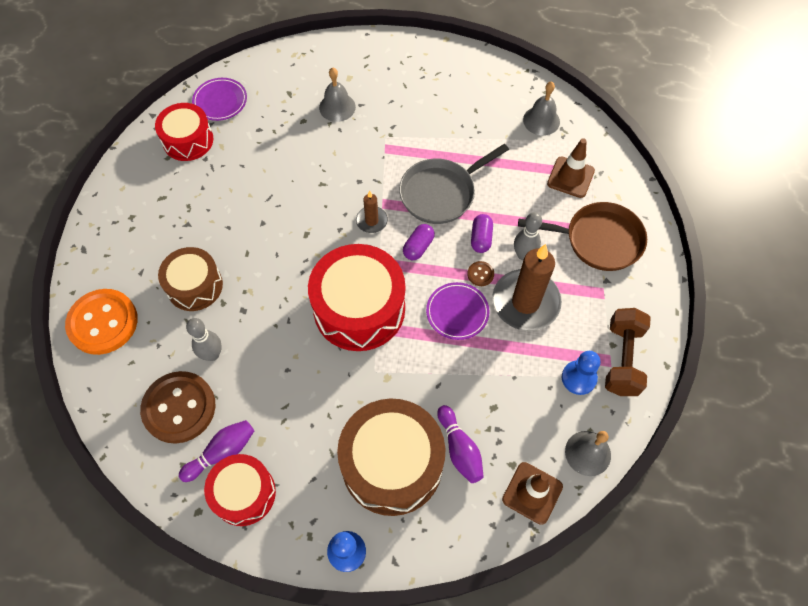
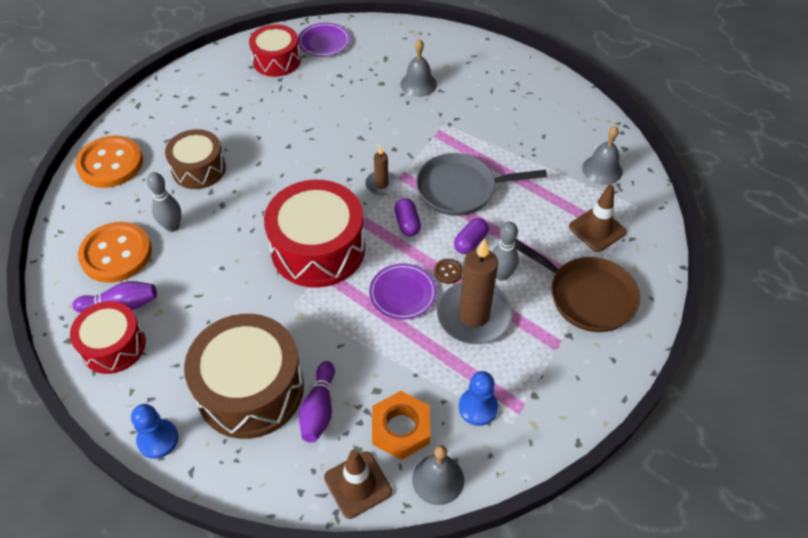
camera: 30 degrees right, 10 degrees down
(179, 408) = (116, 254): brown button -> orange button
(418, 247) = (407, 223): purple capsule -> purple capsule turned 75 degrees counterclockwise
(533, 428) = (401, 428): none -> orange nut
(622, 359) = (535, 413): brown dumbbell -> none

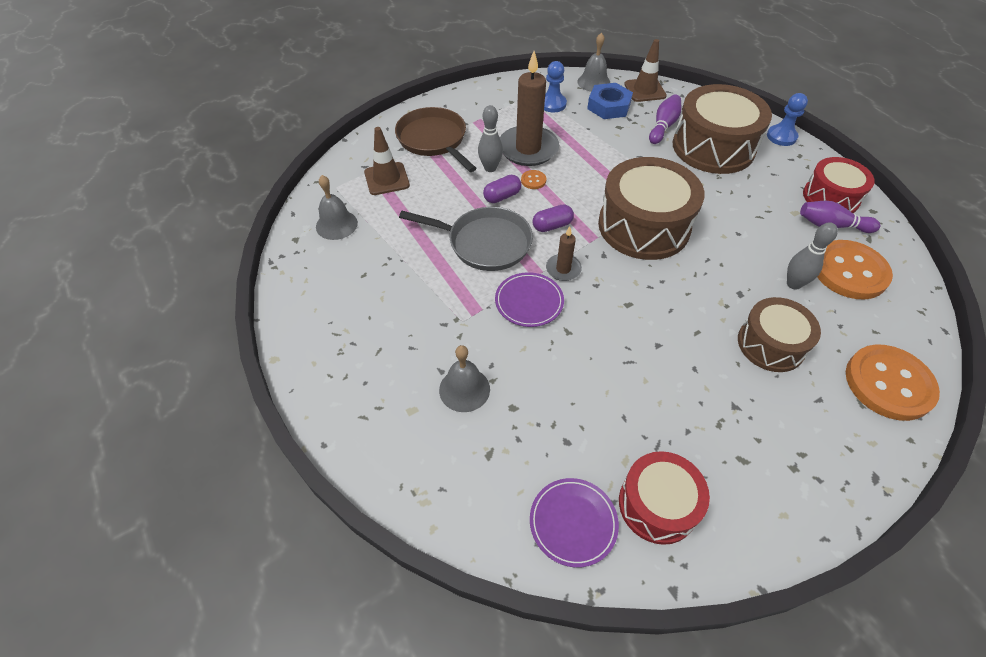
camera: 160 degrees left, 0 degrees up
(318, 248) = (643, 226): red drum -> brown drum
(401, 428) = (609, 106): orange nut -> blue nut
(403, 293) = (578, 175): purple plate -> purple plate (529, 301)
(407, 223) = (552, 226): purple capsule -> purple capsule turned 60 degrees clockwise
(448, 272) = (533, 180): brown button -> orange button

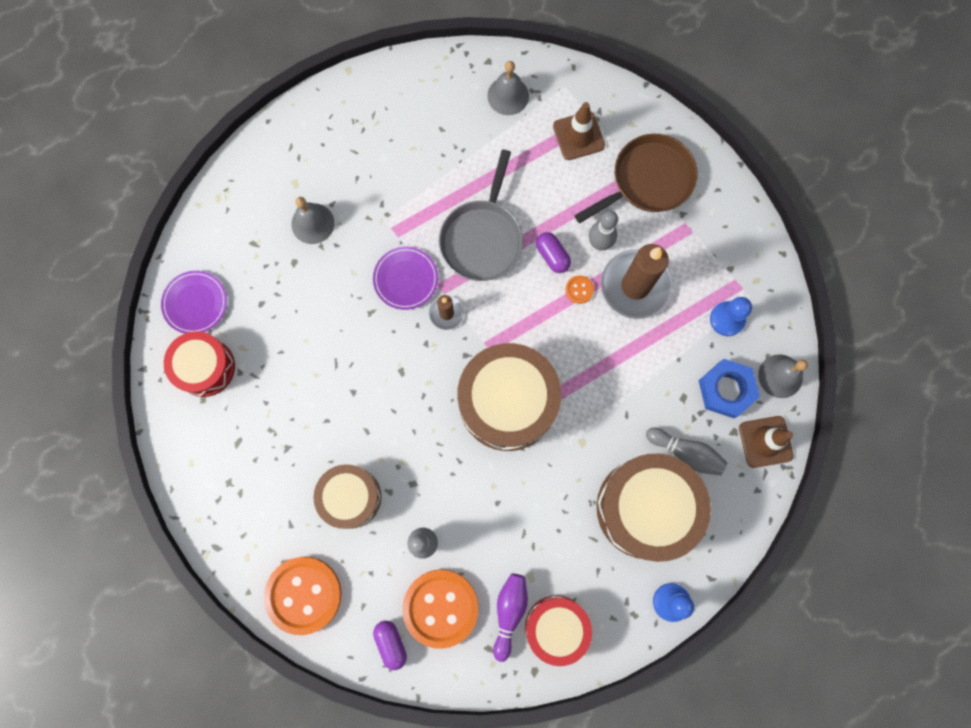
camera: 90 degrees right, 25 degrees up
(552, 226) = (507, 306): purple capsule -> purple capsule (391, 643)
(663, 126) = (686, 453): purple bowling pin -> grey bowling pin

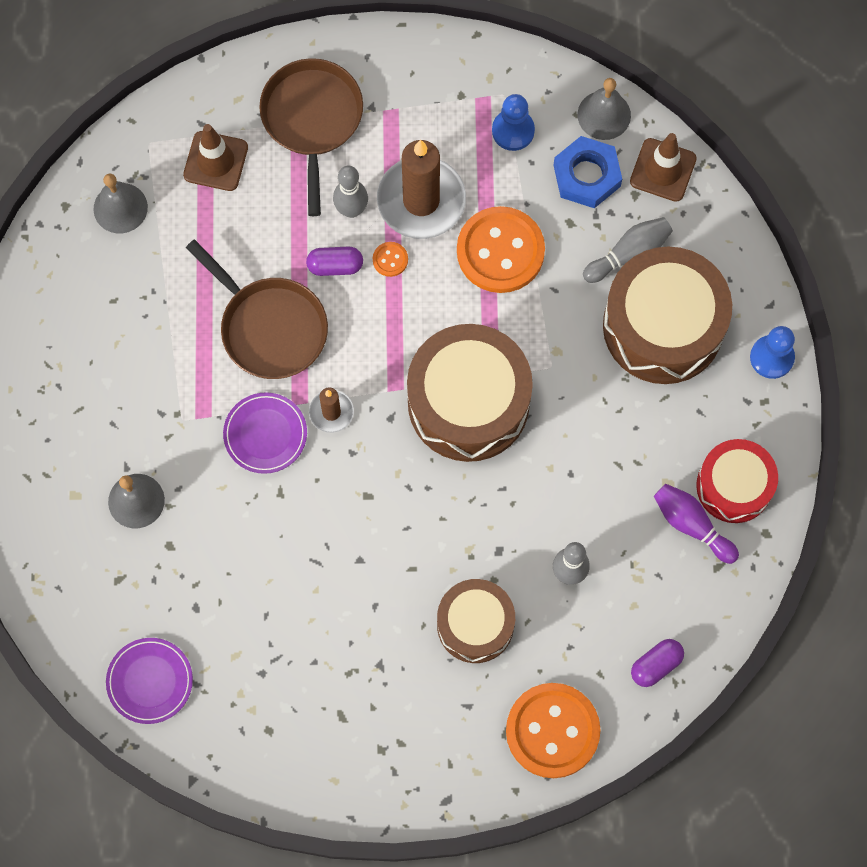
camera: 60 degrees left, 5 degrees down
(205, 367) = (232, 709): red drum -> none
(391, 643) = (656, 665): purple capsule -> purple capsule turned 45 degrees counterclockwise
(440, 608) = (647, 593): orange button -> orange button (500, 251)
(482, 238) = (269, 327): grey pan -> brown pan

